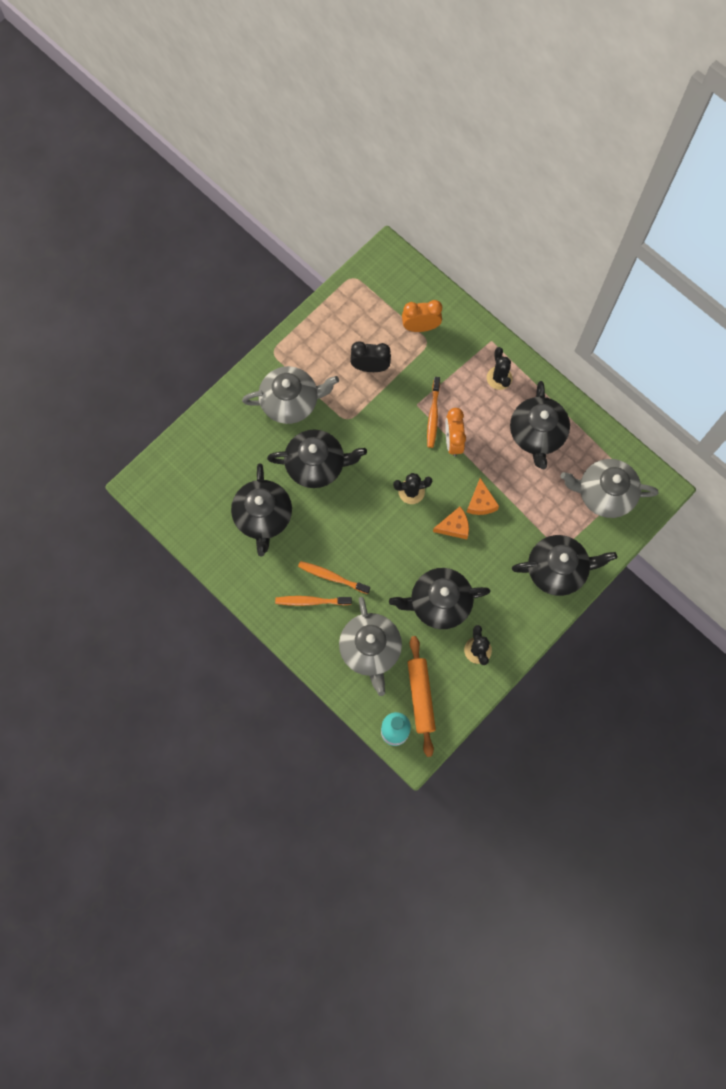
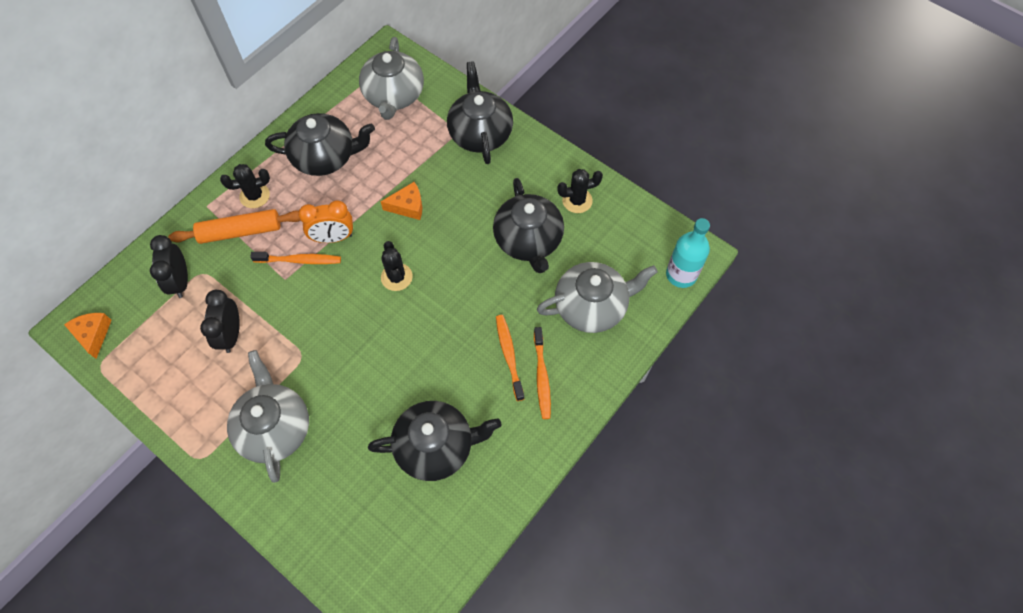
camera: 95 degrees left, 10 degrees down
(316, 465) = (363, 387): black teapot -> none
(332, 577) = (509, 355): orange toothbrush -> orange toothbrush turned 150 degrees clockwise
(420, 327) = (181, 281): orange clock -> black clock
(421, 696) = (637, 251): orange rolling pin -> orange rolling pin (240, 231)
(454, 526) = (437, 231): orange cheese -> orange cheese (93, 334)

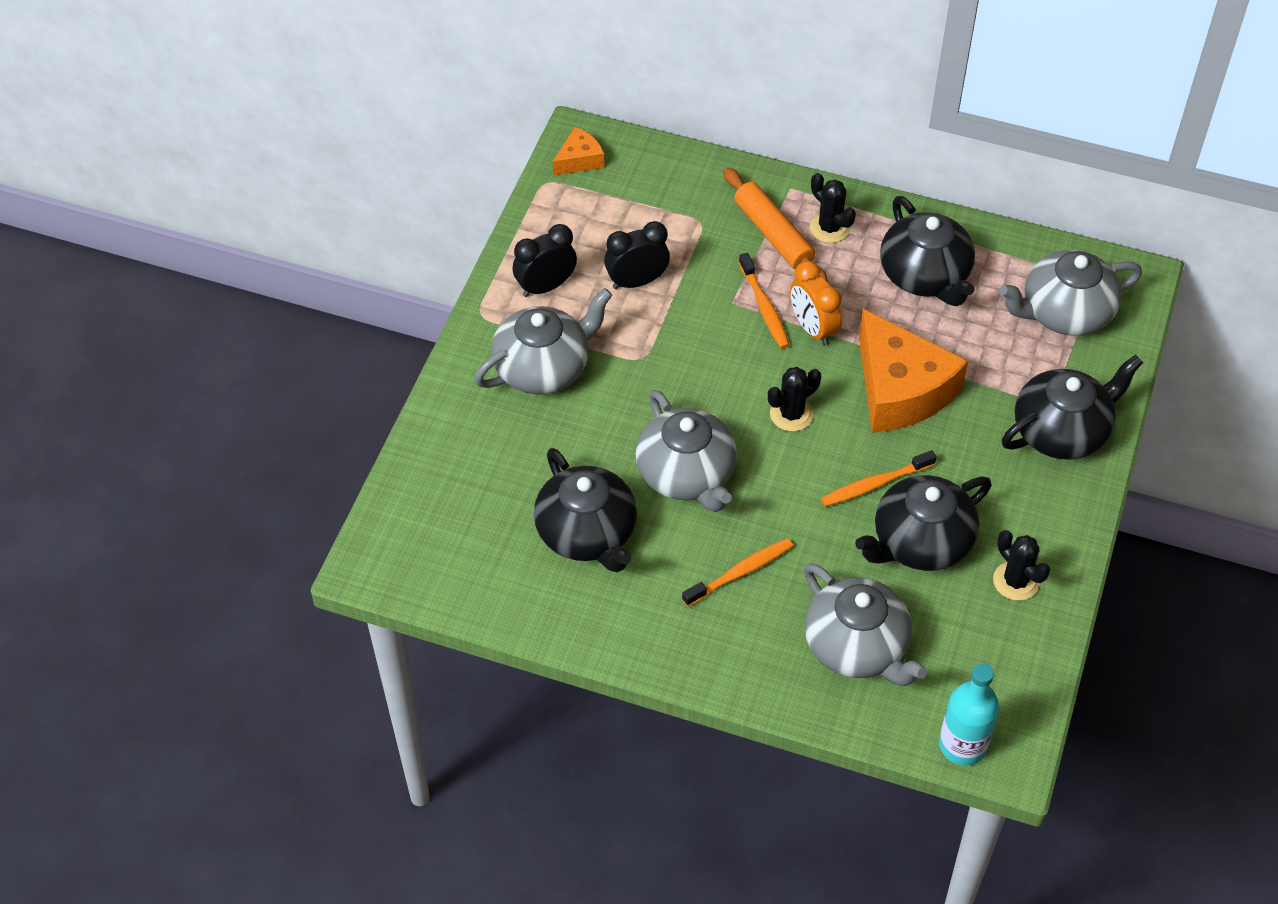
camera: 70 degrees right, 10 degrees down
(181, 281) = (680, 207): black clock -> black clock (546, 286)
(408, 206) = (900, 389): orange cheese -> orange cheese, size x2.11
(415, 361) = (687, 474): none -> grey teapot
(542, 377) = (728, 618): orange toothbrush -> orange toothbrush (875, 484)

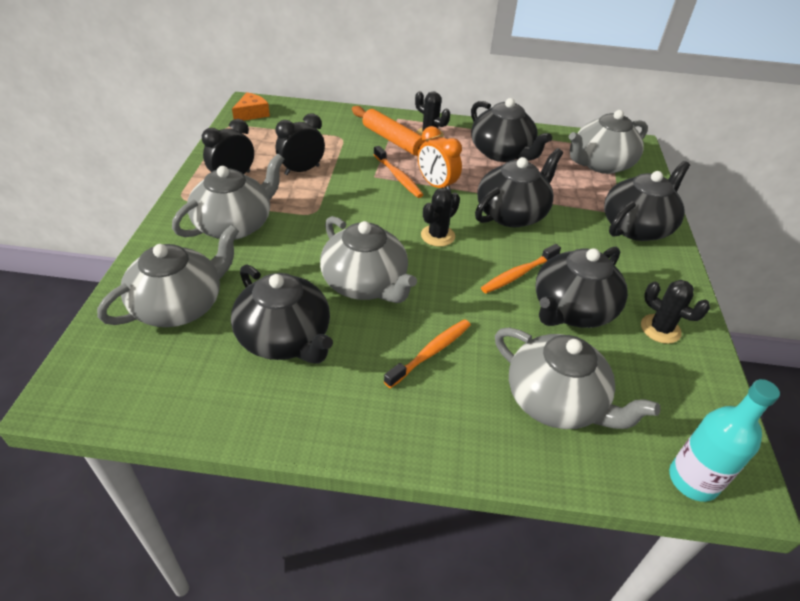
camera: 15 degrees left, 10 degrees down
(478, 476) = (180, 305): none -> grey teapot
(900, 389) = (512, 214): orange cheese -> black teapot

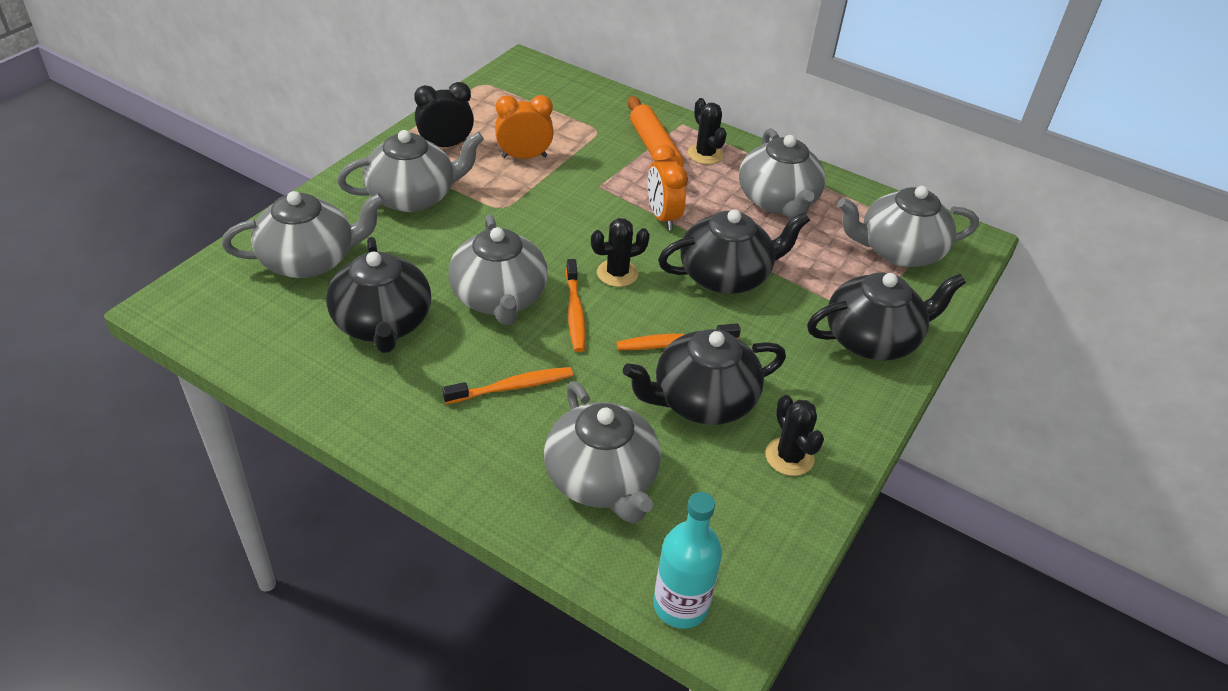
camera: 25 degrees right, 0 degrees up
(252, 114) = (517, 76): orange cheese -> none
(302, 170) = (524, 157): black clock -> orange clock
(398, 177) = (626, 194): orange toothbrush -> orange toothbrush (575, 312)
(502, 153) = (778, 201): black teapot -> grey teapot

